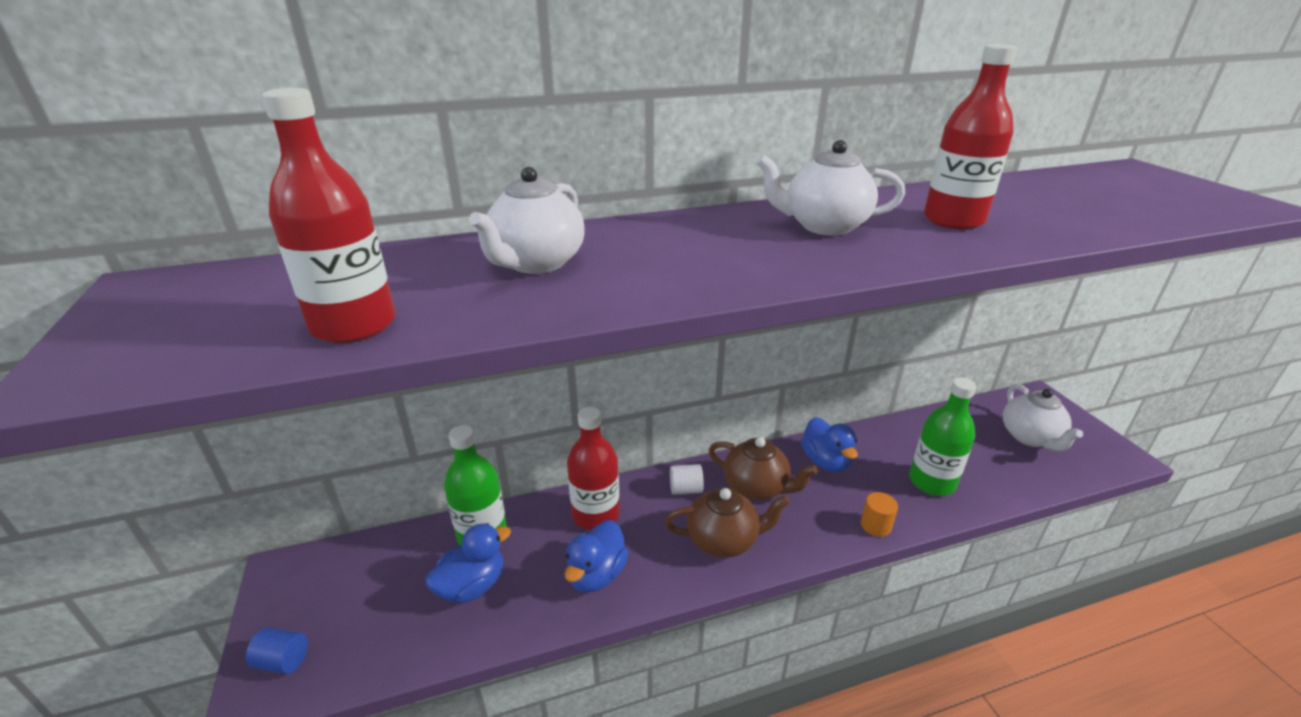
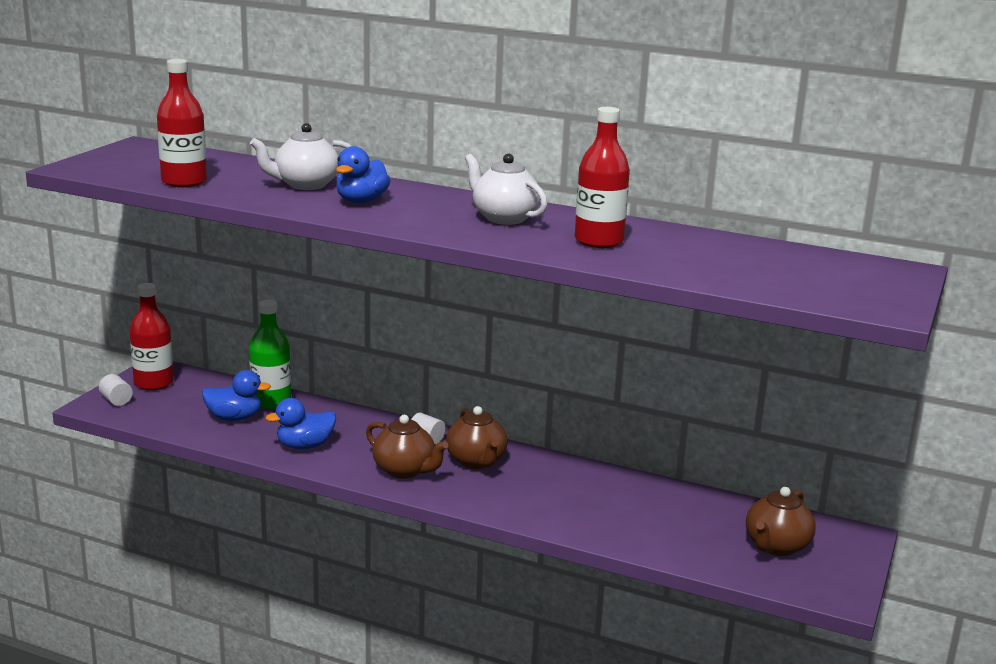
camera: 40 degrees right, 10 degrees down
(283, 661) = (116, 400): blue cylinder -> white cylinder
(596, 515) = (348, 423): red bottle -> red bottle (154, 383)
(826, 461) = (557, 474): blue duck -> blue duck (361, 201)
(875, 525) = (522, 515): orange cylinder -> none
(931, 482) = (618, 521): green bottle -> none
(1030, 437) = (776, 546): white teapot -> brown teapot

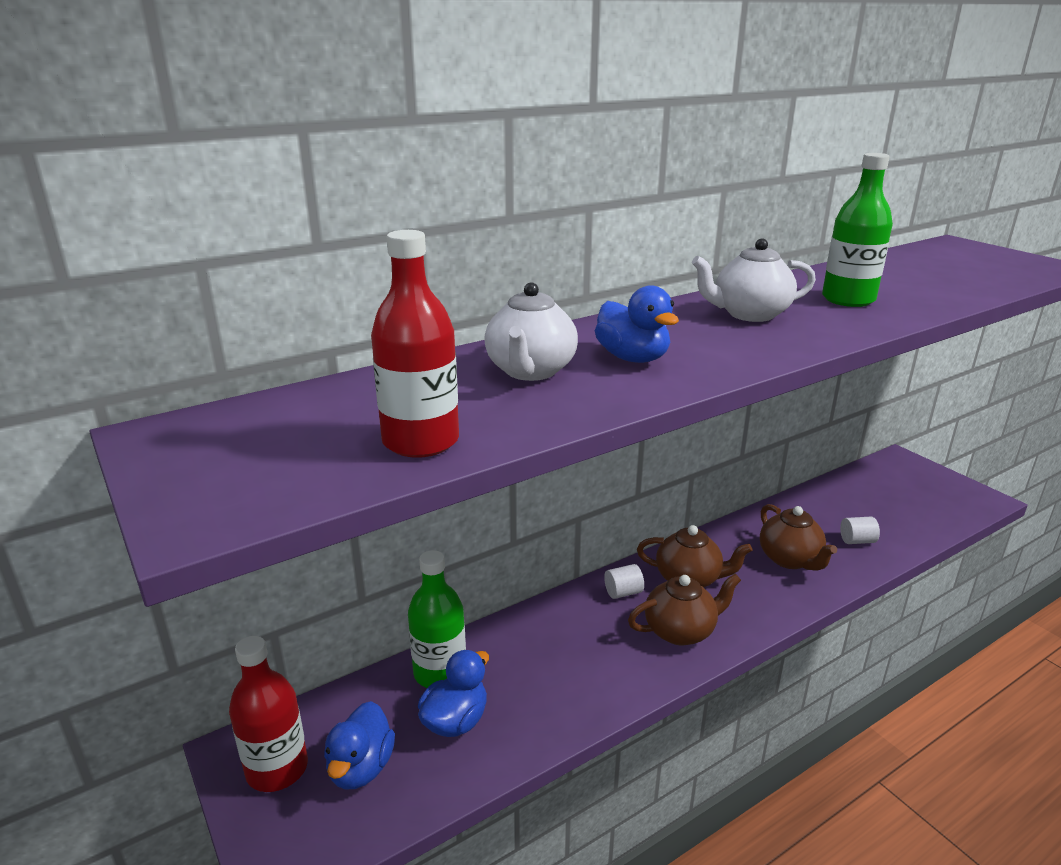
camera: 55 degrees left, 5 degrees up
(116, 400) = (290, 833): white cylinder -> white cylinder (857, 541)
(305, 446) = (575, 685): blue duck -> blue duck (361, 768)
(599, 241) = (848, 299): red bottle -> green bottle
(776, 546) = (906, 495): brown teapot -> brown teapot (790, 559)

